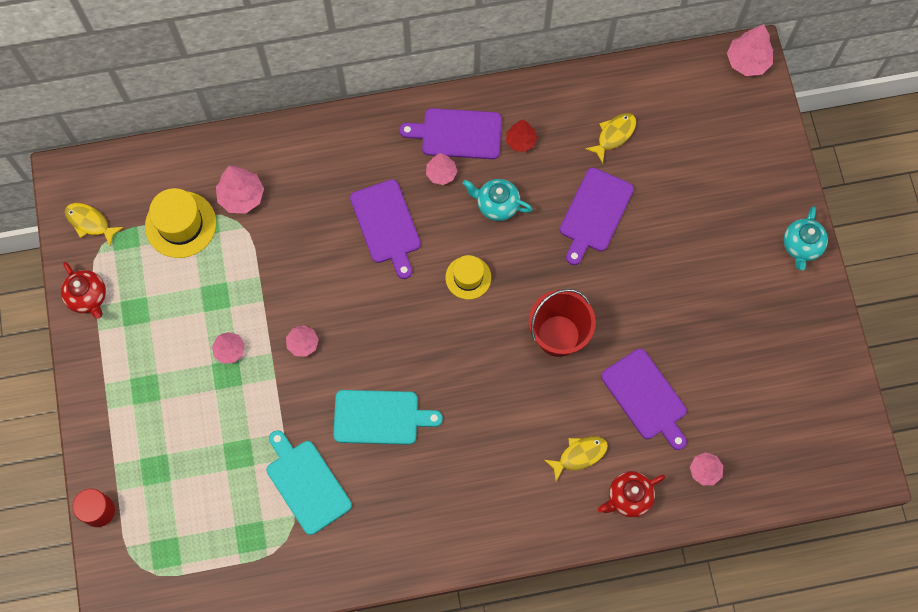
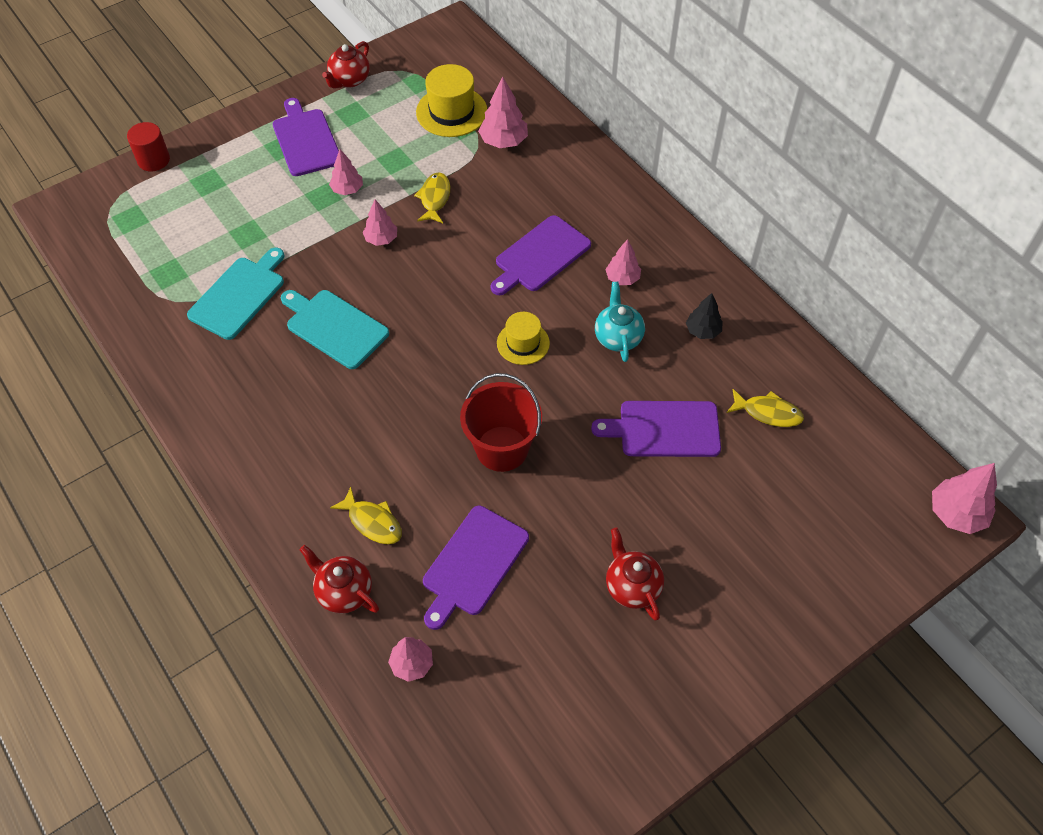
camera: 65 degrees right, 15 degrees down
(90, 223) = (419, 56): yellow fish -> yellow fish (434, 198)
(380, 417) = (334, 327): turquoise cutting board -> turquoise cutting board turned 150 degrees clockwise
(457, 134) = (674, 275): purple cutting board -> purple cutting board (305, 140)
(520, 141) = (702, 331): red tree -> black tree
(709, 298) = (632, 586): none -> red teapot
(801, 246) = (760, 667): turquoise teapot -> none

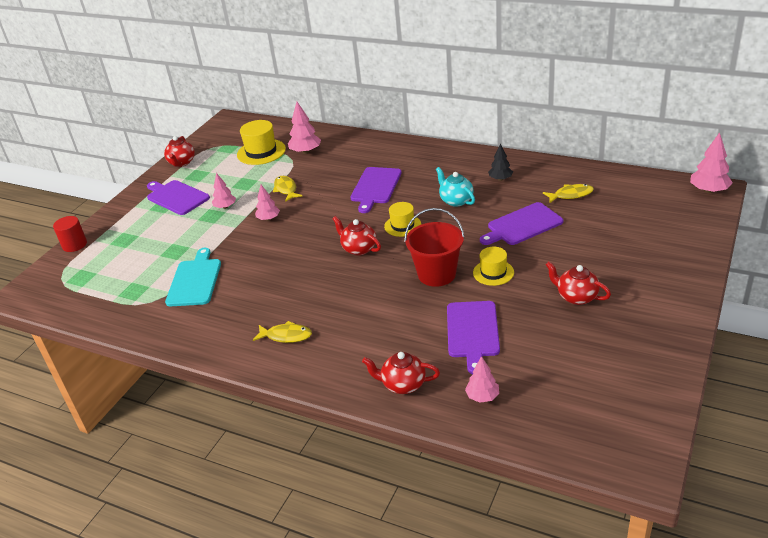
camera: 25 degrees left, 20 degrees down
(334, 327) = (275, 268): turquoise cutting board -> none
(372, 522) = (388, 343): yellow fish -> yellow fish (286, 336)
(445, 352) = (358, 249): none -> red teapot
(568, 486) = (493, 272): none -> yellow hat
(622, 278) = (433, 177): pink tree -> none

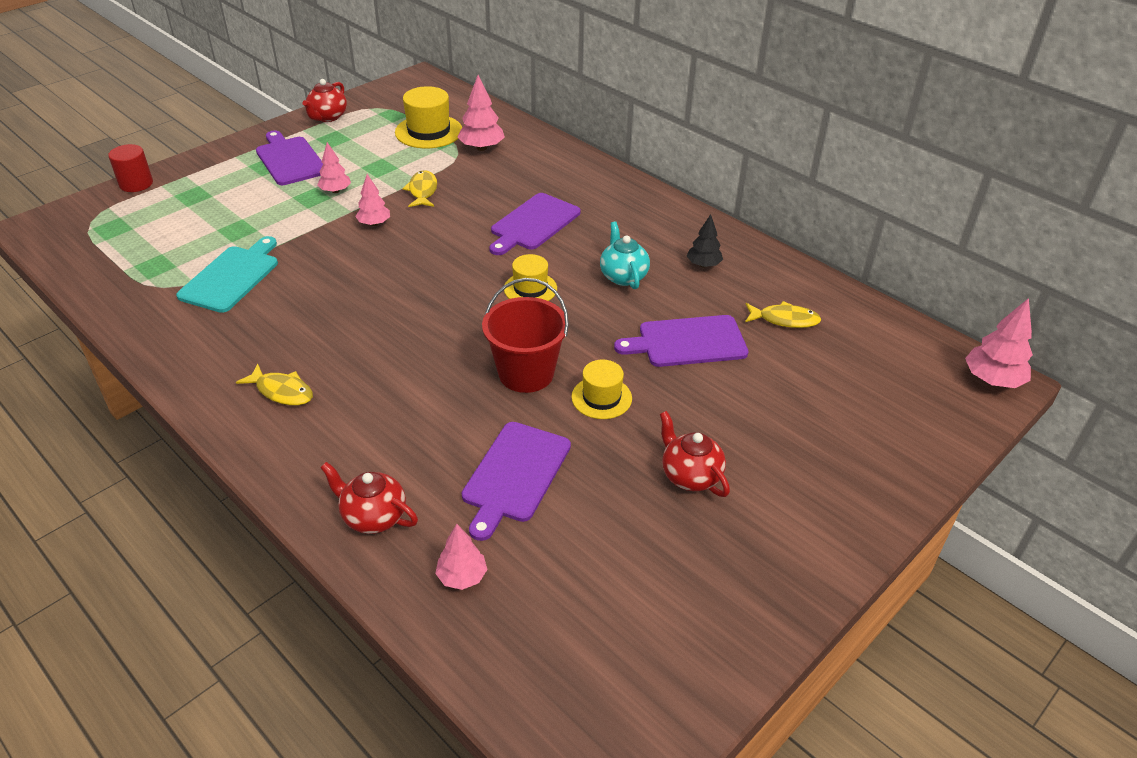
camera: 15 degrees right, 5 degrees up
(358, 249) = (453, 302): red teapot -> none

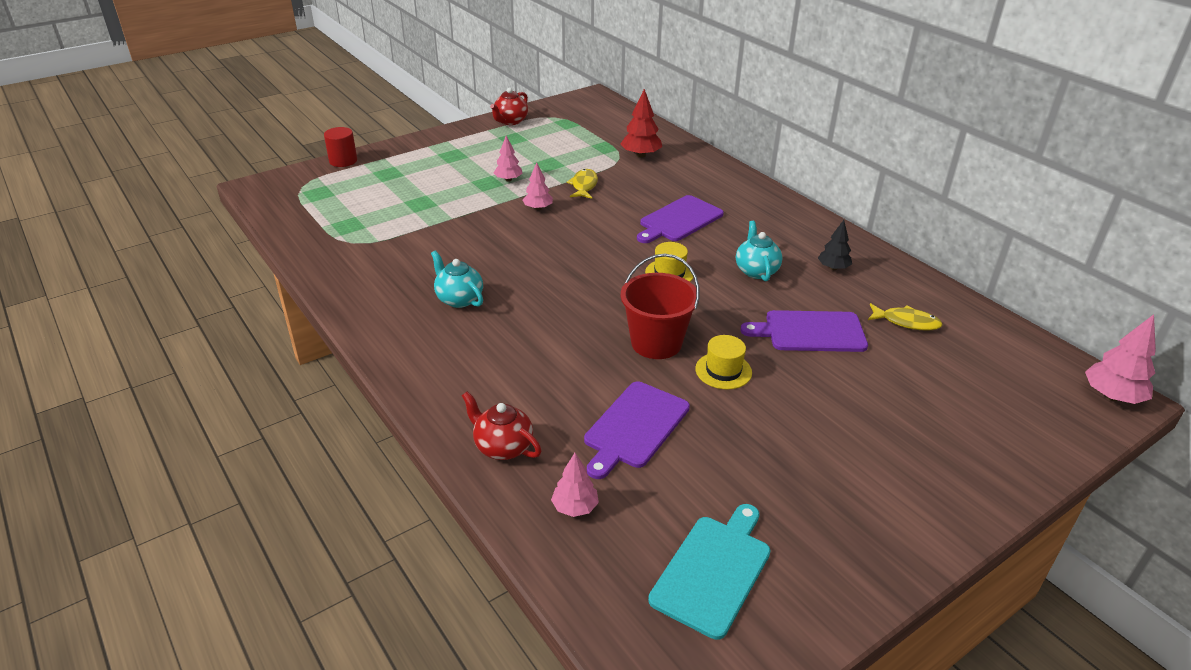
camera: 10 degrees right, 5 degrees down
(232, 277) = (410, 239): turquoise cutting board -> turquoise cutting board (713, 571)
(282, 391) = (438, 335): yellow fish -> none
(290, 159) = (473, 152): purple cutting board -> none
(299, 344) = (459, 299): none -> turquoise teapot
(429, 131) = (596, 139): yellow hat -> none
(481, 148) = (640, 155): pink tree -> red tree
(690, 476) = (799, 447): red teapot -> none

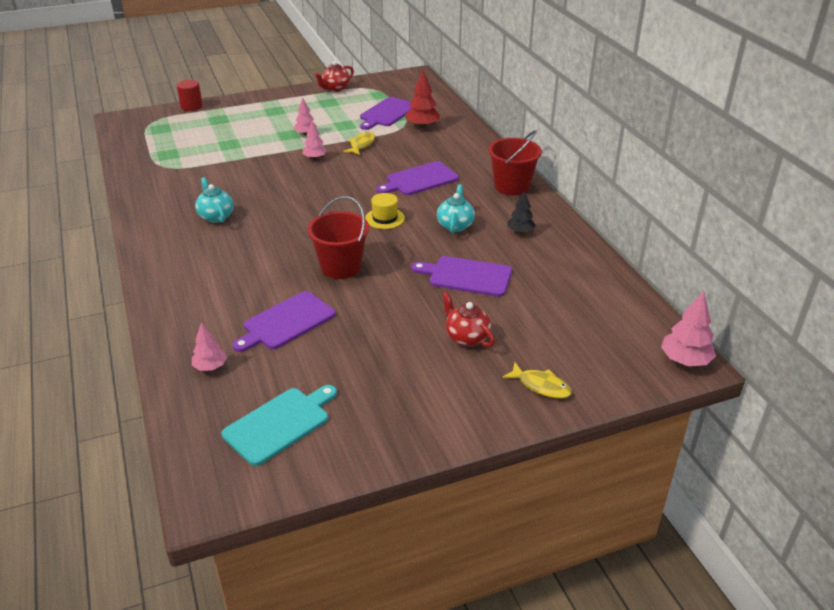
camera: 15 degrees right, 0 degrees up
(502, 447) = (185, 320): red teapot -> red teapot (466, 337)
(590, 144) = (387, 113): none -> purple cutting board
(723, 371) = (378, 294): yellow hat -> none
(787, 215) = (511, 186): none -> red bucket
(906, 322) = (551, 280): yellow fish -> yellow fish (541, 386)

